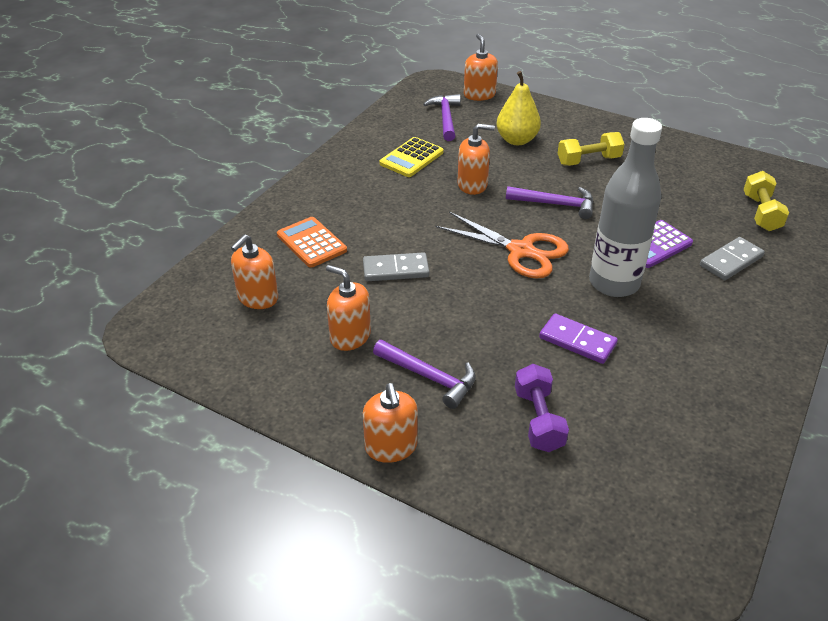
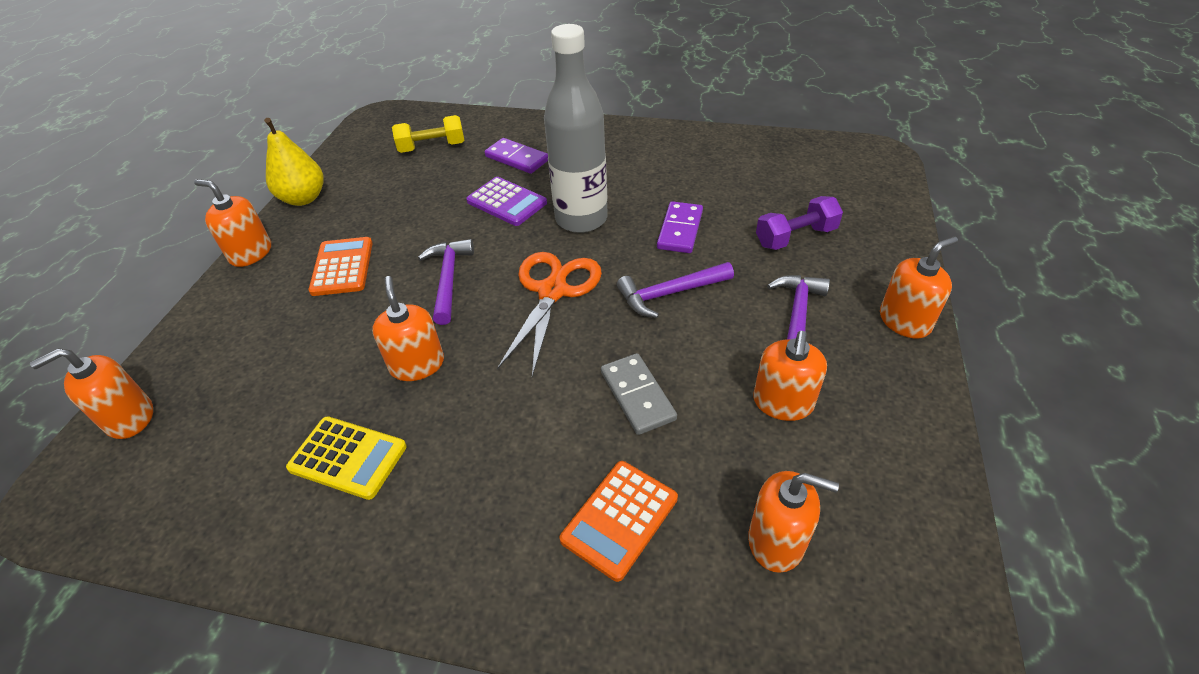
camera: 105 degrees left, 5 degrees up
(445, 118) = (210, 445): purple hammer -> purple hammer (669, 294)
(517, 140) = (288, 342): yellow pear -> yellow pear (303, 198)
(588, 160) = (342, 267): yellow dumbbell -> orange calculator
(619, 125) = (251, 253): none -> orange soap dispenser
(731, 261) = (517, 158): grey domino -> purple domino

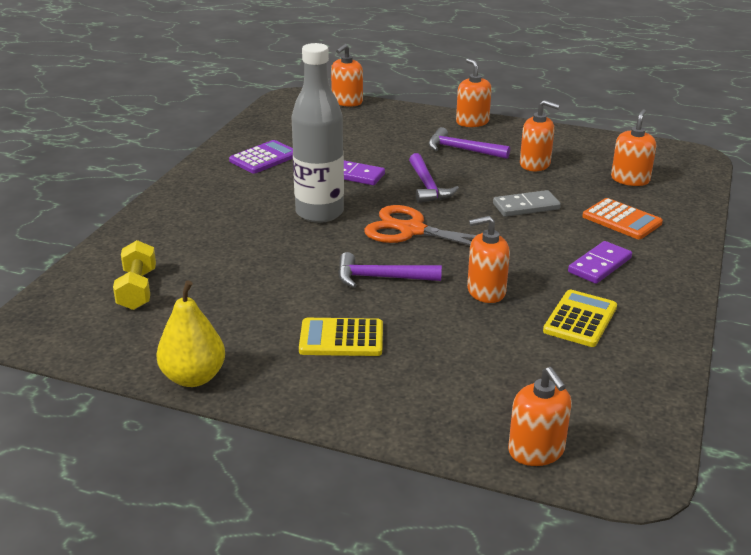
camera: 85 degrees left, 15 degrees down
(251, 253) = (291, 406): orange soap dispenser -> orange soap dispenser (347, 102)
(342, 267) = (341, 338): orange calculator -> yellow calculator
(507, 202) = (274, 247): purple calculator -> purple calculator (264, 158)
(517, 158) = (198, 239): purple domino -> purple domino (599, 265)
(795, 237) = (379, 138): purple dumbbell -> none

